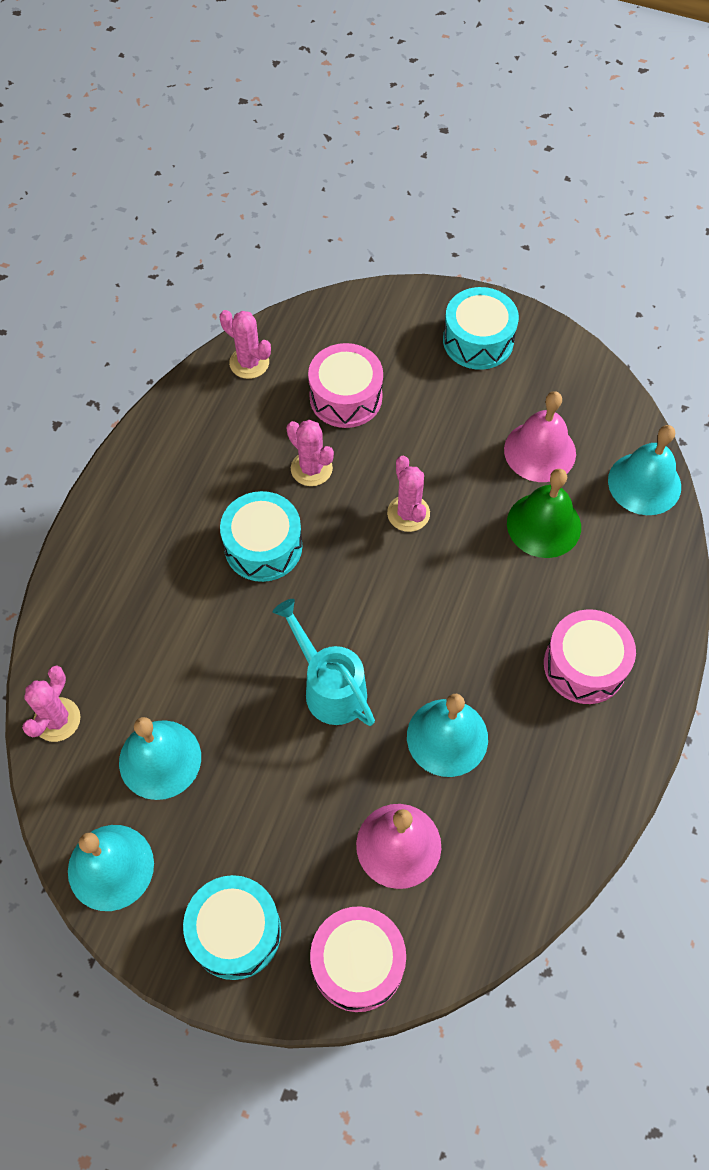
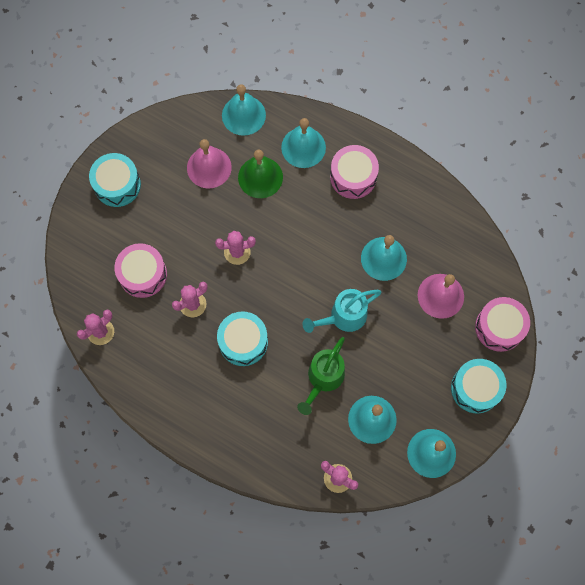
camera: 80 degrees left, 10 degrees up
(219, 672) = (323, 379): none -> green watering can
(615, 579) = (303, 147): none -> turquoise bell

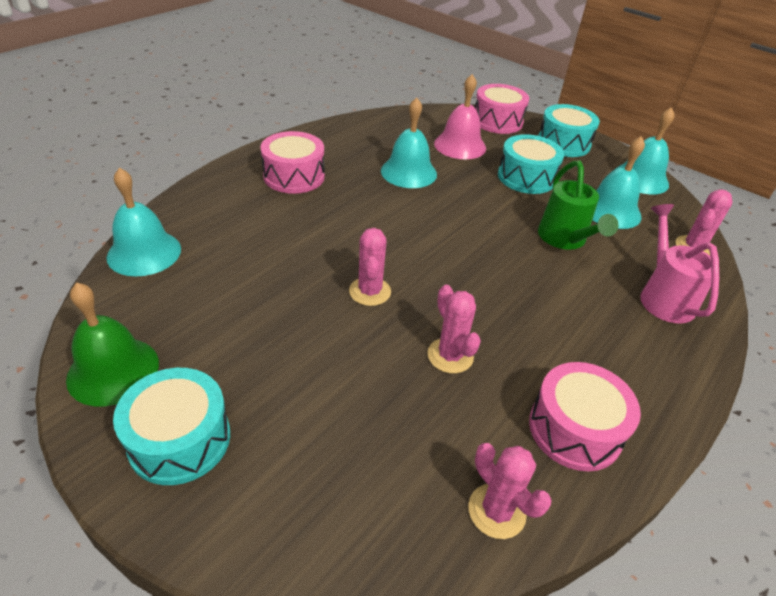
camera: 85 degrees left, 30 degrees down
(143, 274) = (383, 420): pink drum -> pink drum (575, 429)
(209, 167) = (212, 302): pink bell -> none
(243, 342) = (515, 305): turquoise drum -> turquoise drum (526, 177)
(260, 177) = (256, 251): green bell -> green bell (113, 370)
(273, 443) = (663, 296): none -> pink watering can
(303, 147) = (231, 207): turquoise bell -> none
(323, 379) = (565, 239): green watering can -> green watering can turned 45 degrees clockwise
(343, 317) = (481, 211): turquoise watering can -> none

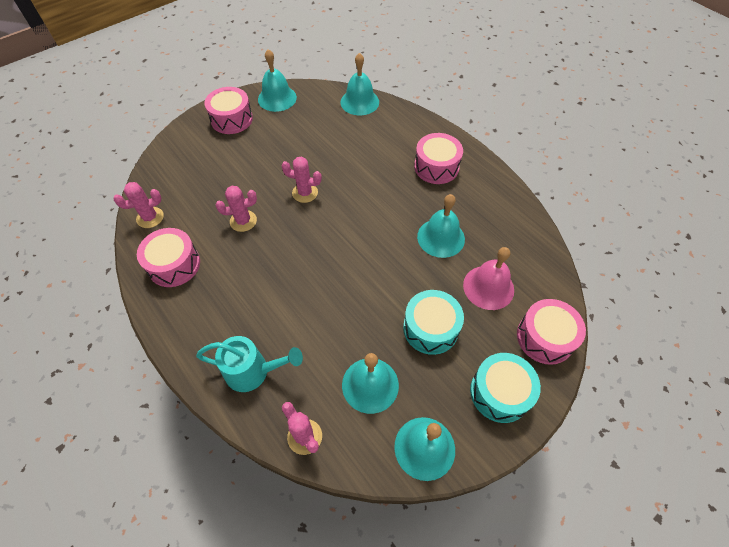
camera: 105 degrees right, 15 degrees up
(113, 370) = (277, 98): green bell -> turquoise bell
(180, 439) = (232, 119): turquoise drum -> pink drum
(565, 239) = (335, 326): green watering can -> none
(663, 296) = (253, 372): pink watering can -> turquoise watering can

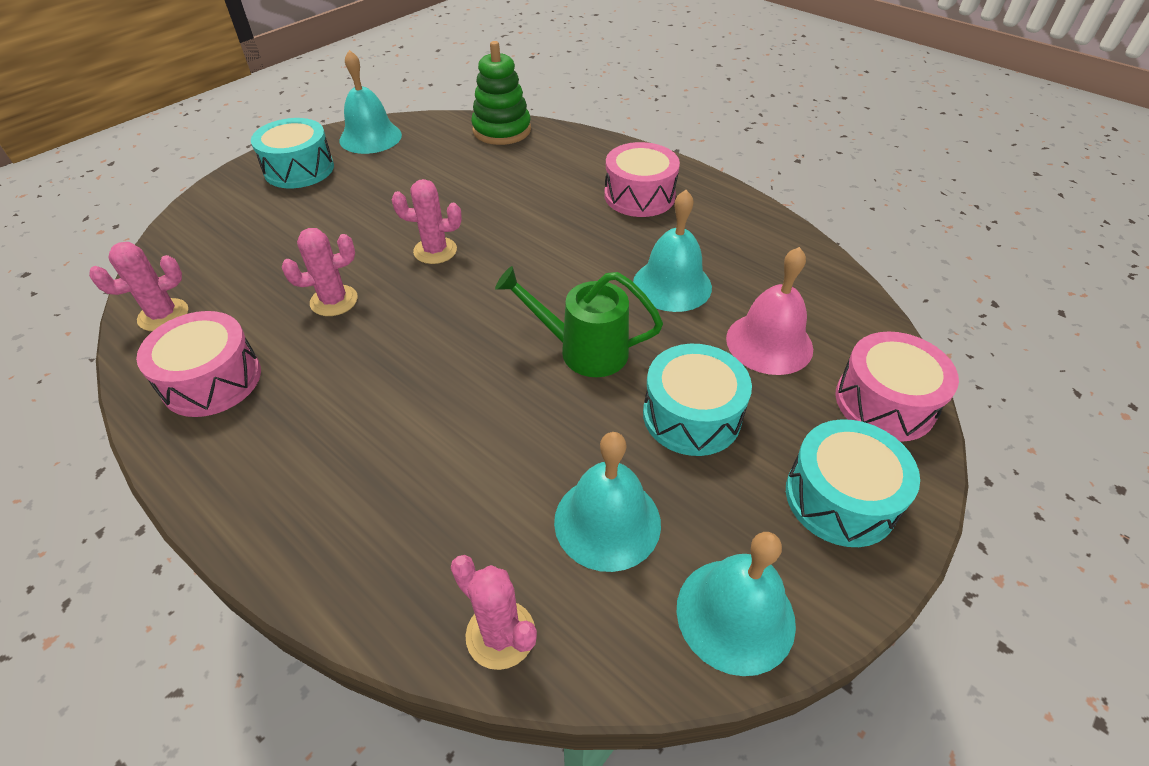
camera: 10 degrees left, 10 degrees down
(232, 119) = (299, 169): pink drum -> turquoise drum
(253, 372) = (382, 533): turquoise watering can -> none
(359, 102) = (502, 130): turquoise bell -> green stacking toy
(378, 276) = (583, 350): none -> green watering can

